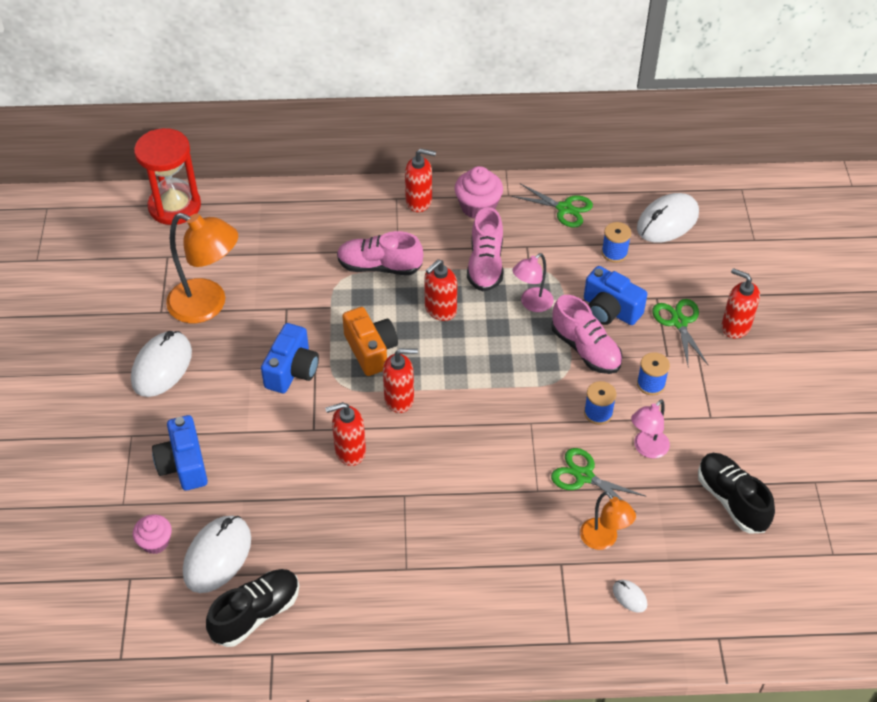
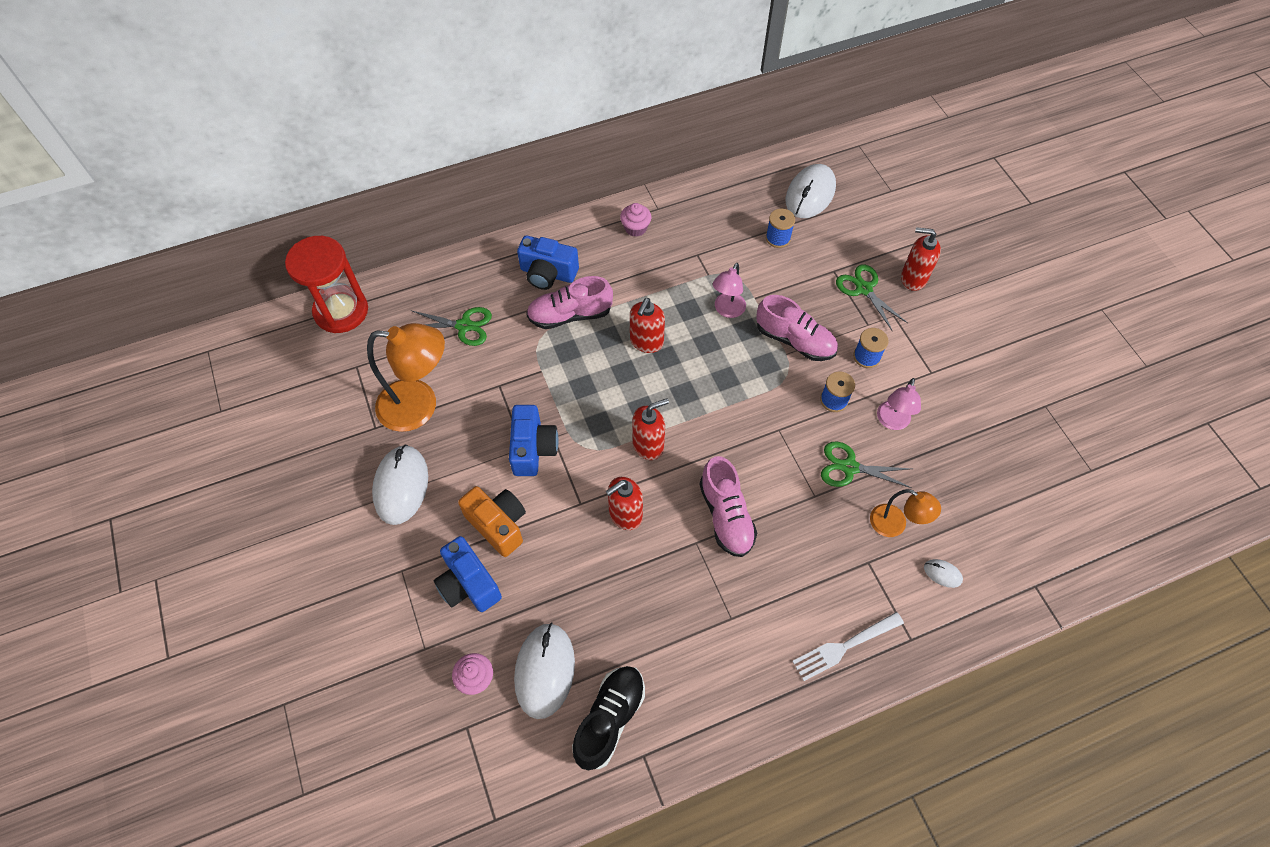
camera: 20 degrees left, 10 degrees up
(370, 350) = (599, 403): orange camera -> orange camera (498, 524)
(419, 201) = (578, 238): red soap dispenser -> none
(478, 207) = (635, 228): pink cupcake -> pink cupcake, size x0.66
(485, 264) = (668, 284): pink shoe -> pink shoe (726, 515)
(502, 627) = (845, 646): none -> white fork
(564, 208) = (714, 207): green scissors -> green scissors (464, 326)
(610, 310) = (799, 295): blue camera -> blue camera (548, 273)
(731, 500) = (985, 447): black shoe -> none

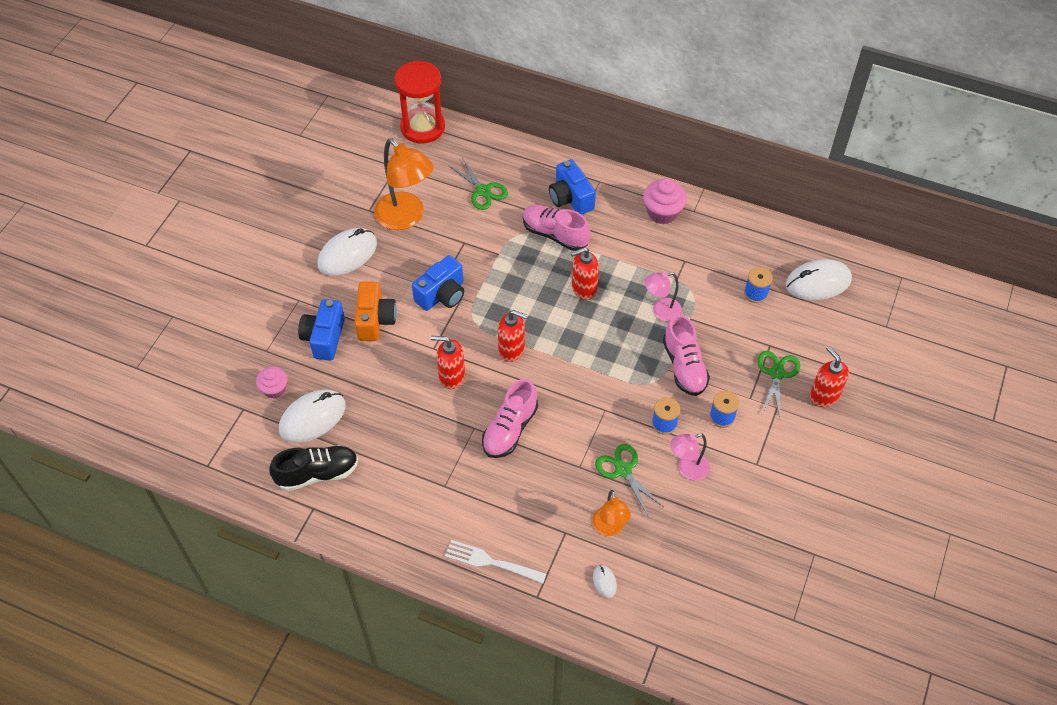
camera: 45 degrees right, 5 degrees down
(635, 228) = (662, 212): pink cupcake -> pink cupcake, size x1.52

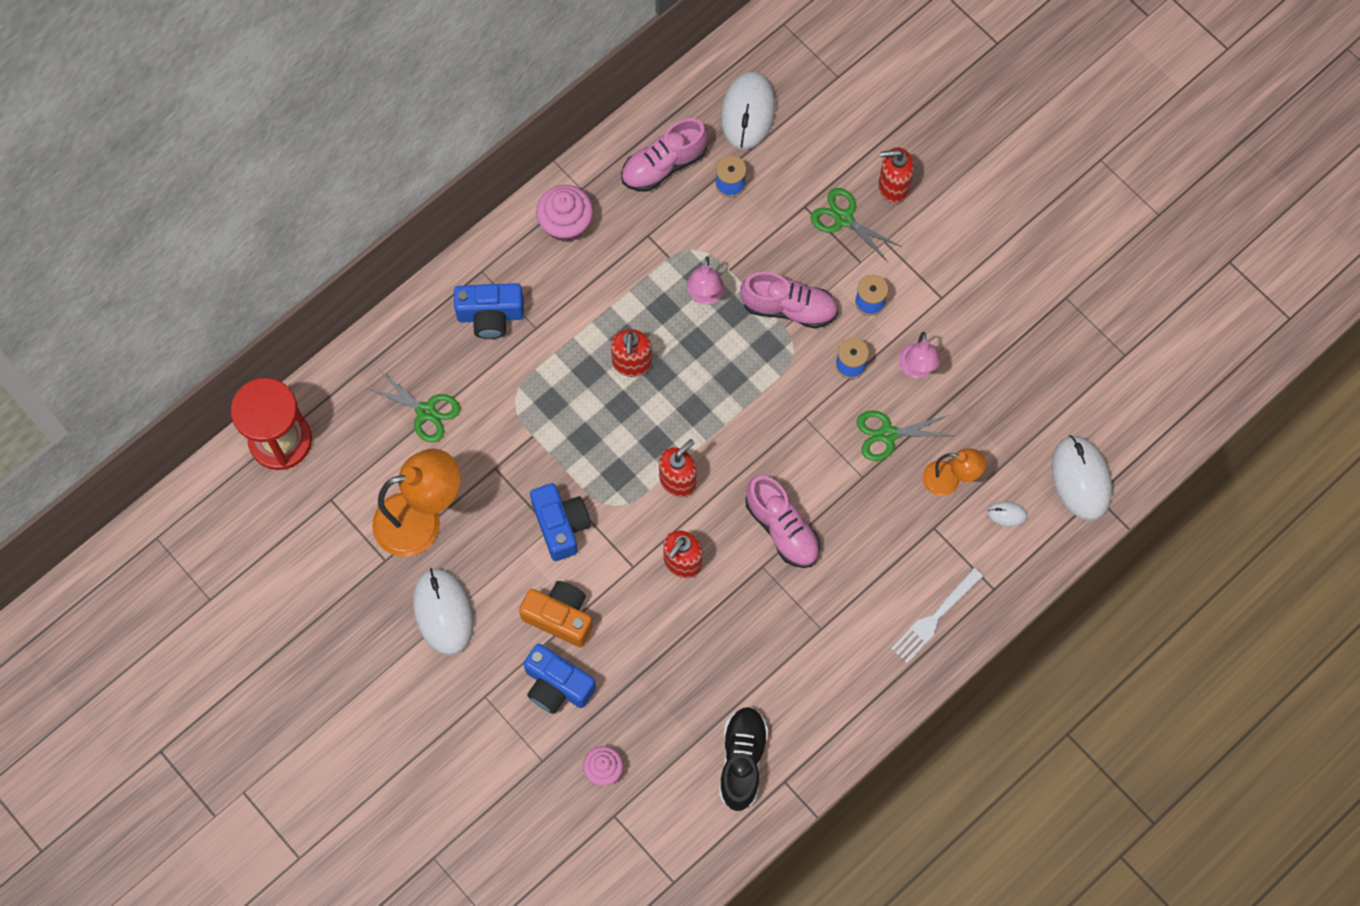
camera: 65 degrees left, 15 degrees up
(312, 418) = (665, 739): white mouse -> white mouse (1081, 479)
(483, 191) = (426, 411): green scissors -> green scissors turned 45 degrees clockwise
(555, 234) = (536, 359): pink shoe -> pink shoe (664, 165)

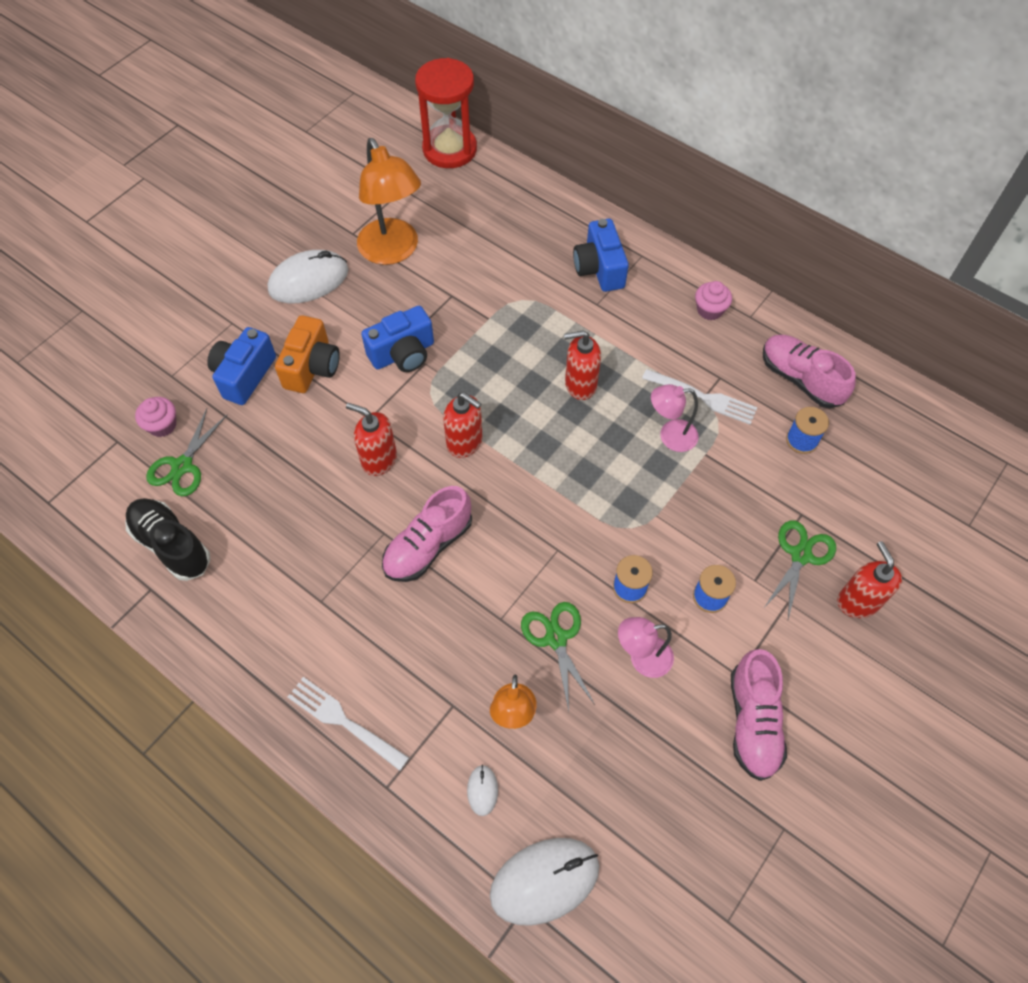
camera: 80 degrees right, 10 degrees down
(426, 411) = (495, 238): green scissors -> green scissors (182, 466)
(566, 224) = (709, 310): pink cupcake -> pink cupcake, size x0.66
(667, 256) = (702, 397): none -> white fork
(742, 761) = (172, 545): black shoe -> black shoe turned 135 degrees counterclockwise
(748, 112) = (889, 444): white mouse -> none
(789, 308) = (679, 516): pink shoe -> pink shoe (753, 721)

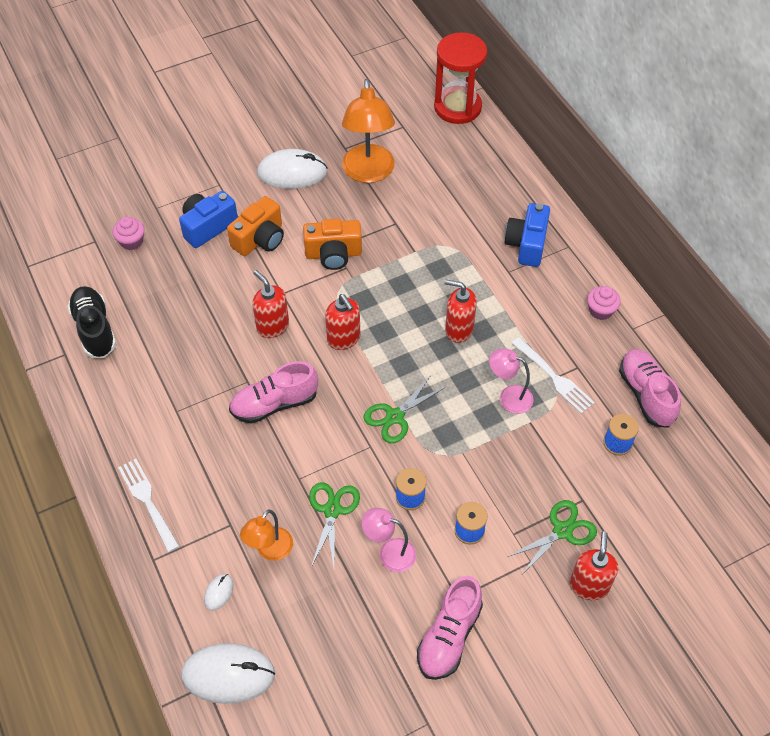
camera: 25 degrees right, 5 degrees down
(182, 466) = (130, 276): green scissors -> green scissors (395, 416)
(403, 354) = (333, 254): blue camera -> orange camera

